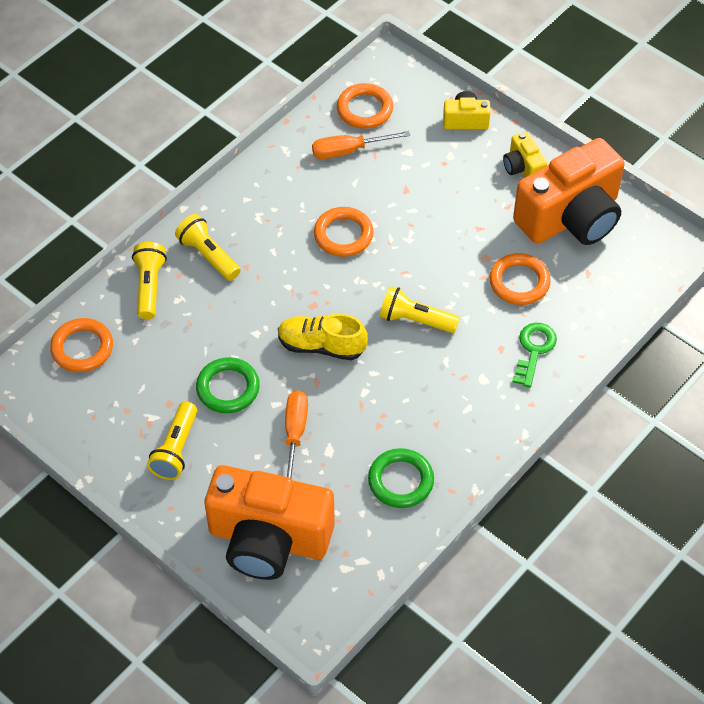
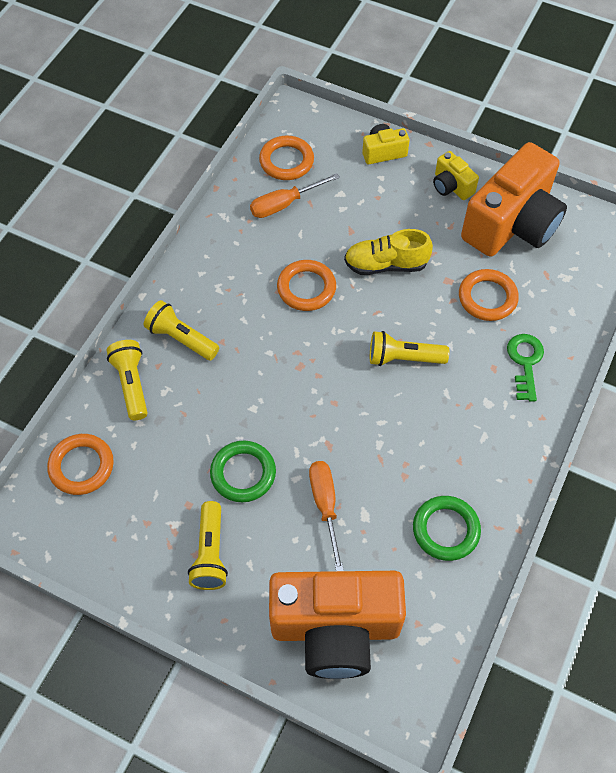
camera: 15 degrees left, 5 degrees up
(321, 346) = (322, 406): yellow shoe -> yellow shoe (386, 264)

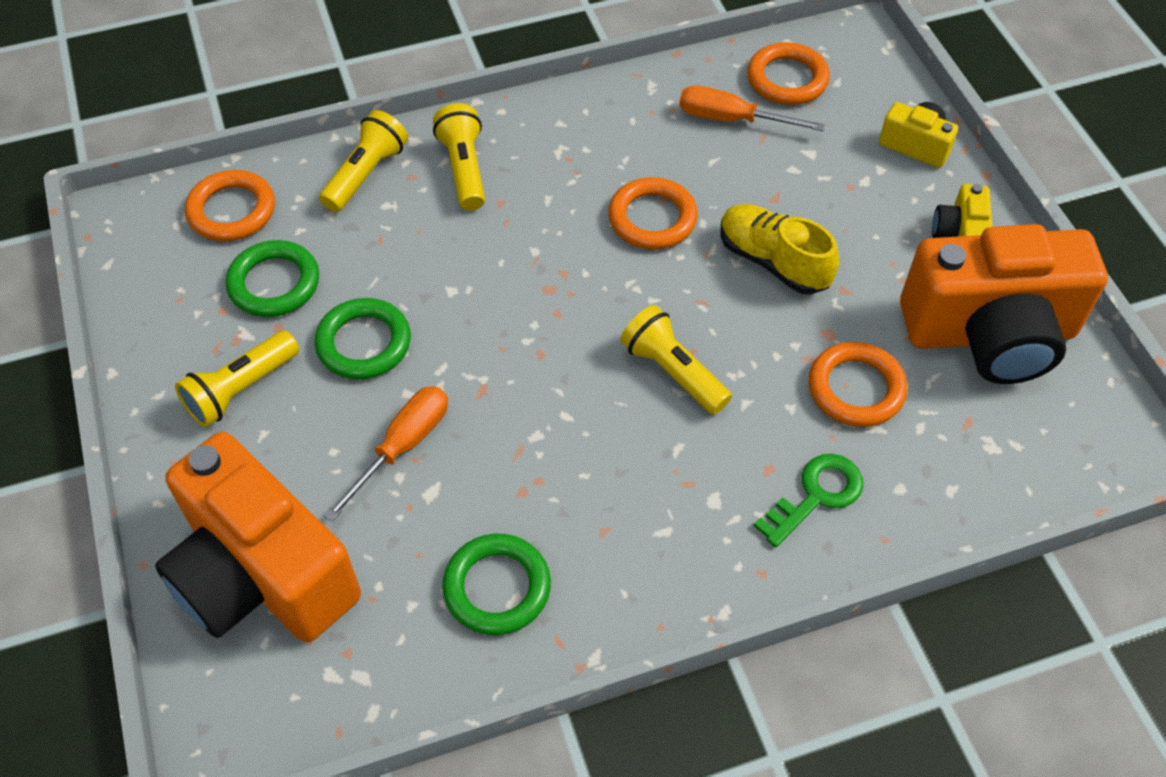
camera: 45 degrees right, 5 degrees down
(157, 484) = (274, 283): none -> green ring

